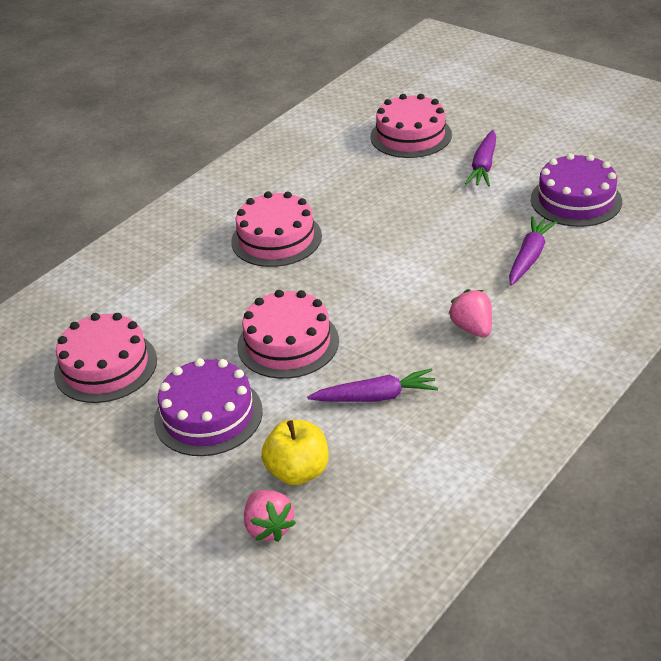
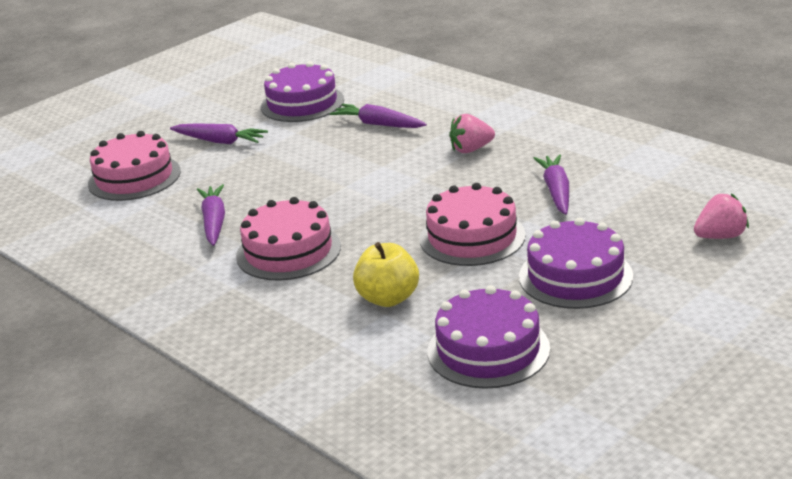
camera: 85 degrees left, 10 degrees down
(106, 366) = (488, 350): pink cake -> purple cake
(298, 471) = (651, 225): yellow apple -> yellow apple (388, 298)
(329, 191) = (214, 222): none -> purple carrot

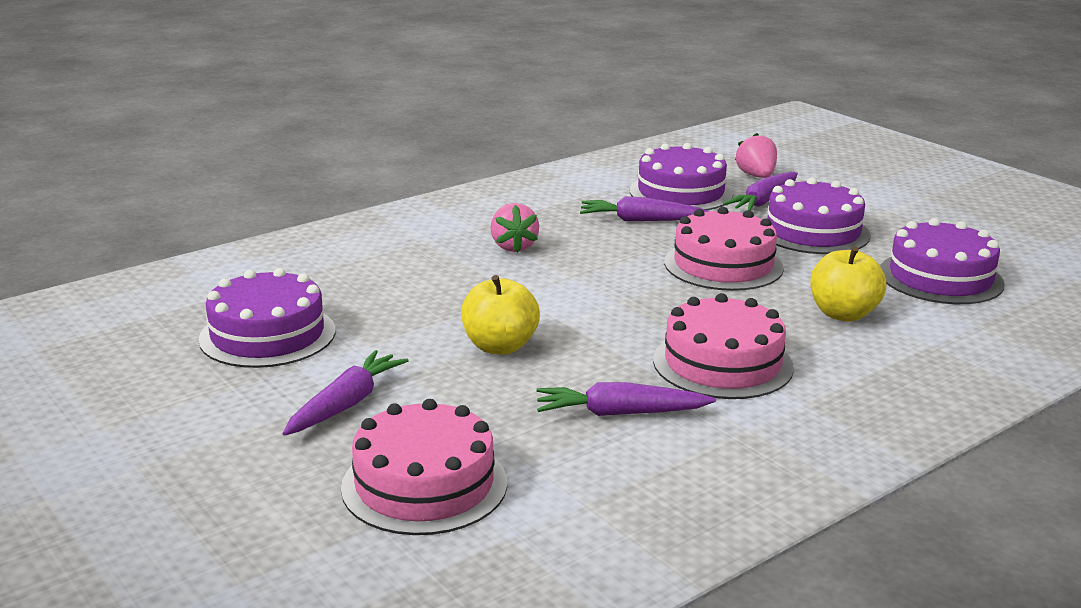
camera: 85 degrees left, 5 degrees down
(300, 171) = (500, 346): none -> yellow apple
(378, 124) = (395, 289): purple carrot -> purple carrot (763, 201)
(641, 202) = (681, 192): none -> purple cake

